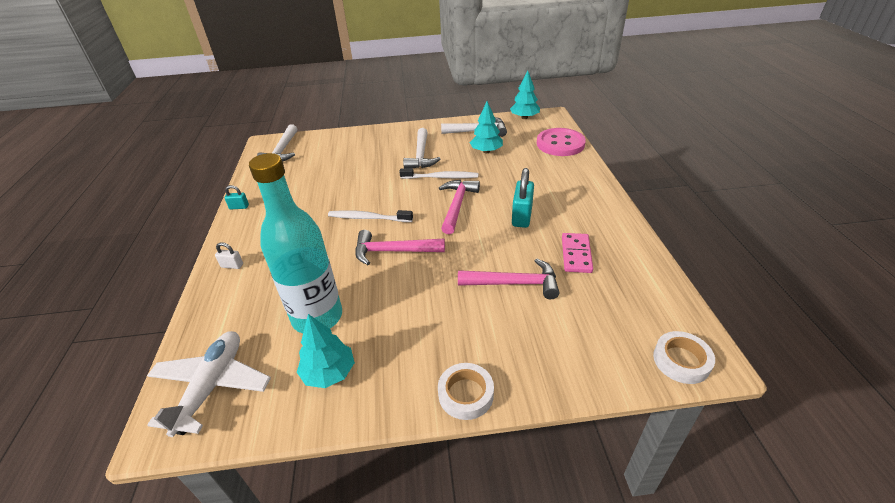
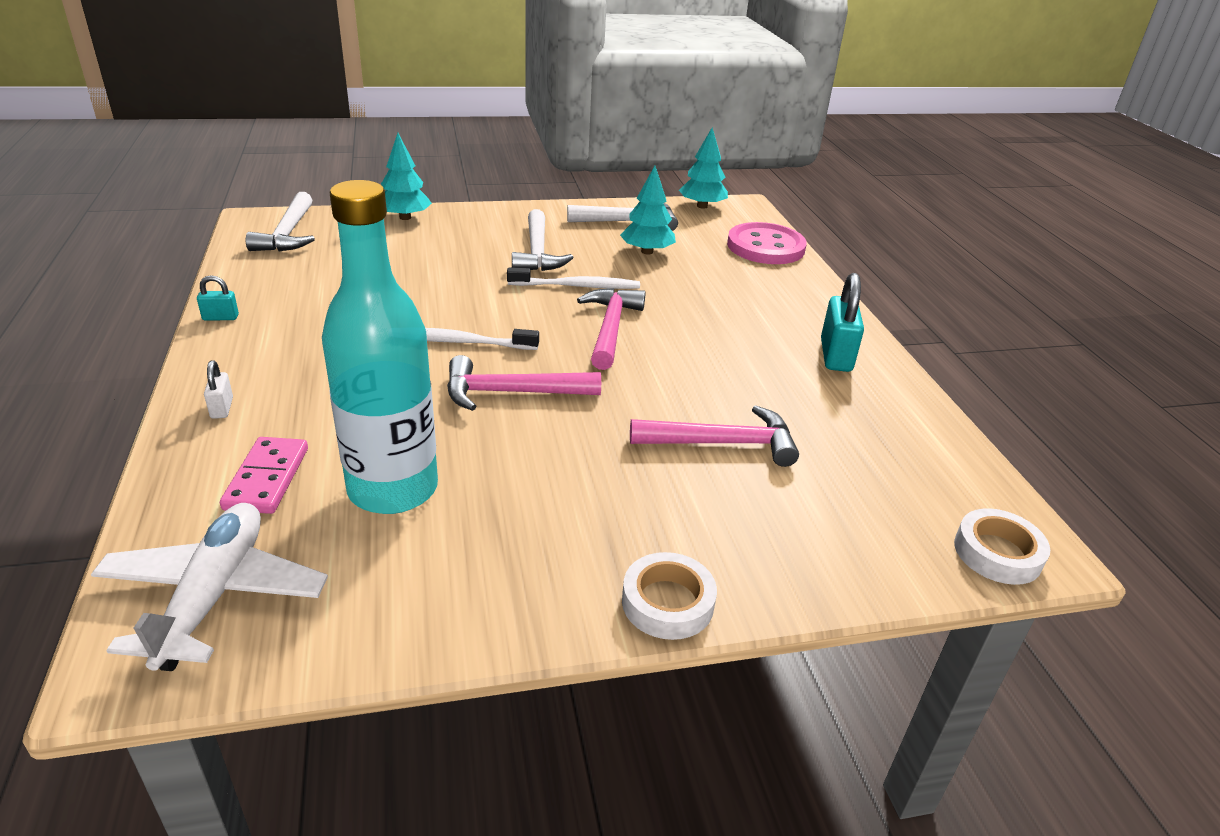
camera: 10 degrees left, 5 degrees down
(232, 265) = (222, 408): white padlock -> white padlock turned 75 degrees clockwise
(329, 373) = (427, 573): turquoise tree -> turquoise tree (405, 217)
(522, 216) = (720, 348): turquoise padlock -> turquoise padlock (836, 356)
(576, 254) = (814, 404): pink domino -> pink domino (267, 478)

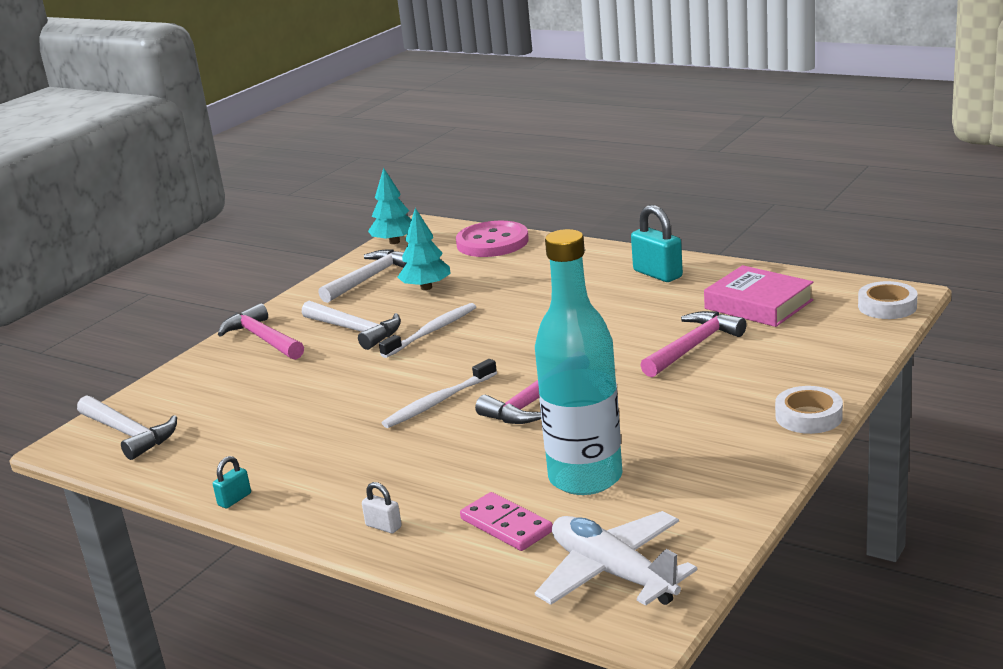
camera: 40 degrees left, 10 degrees down
(405, 217) = (195, 370): turquoise tree -> none
(610, 328) = (509, 338): pink hammer -> pink hammer (263, 339)
(865, 448) = (758, 304): none -> pink book

